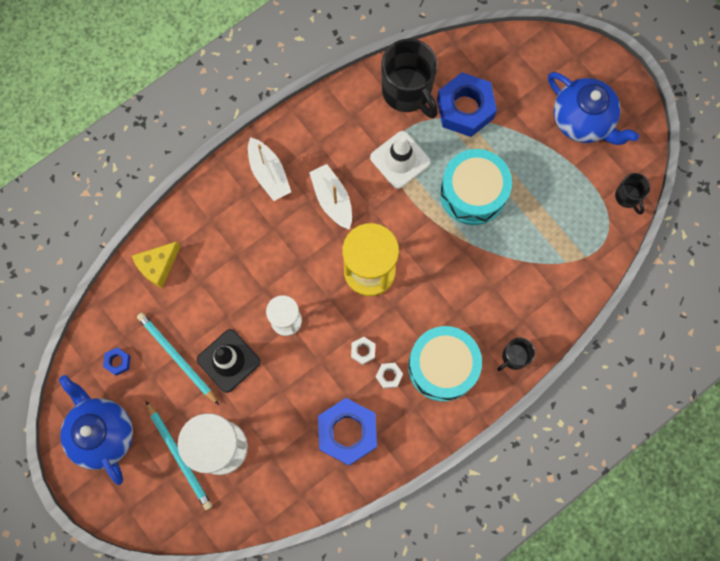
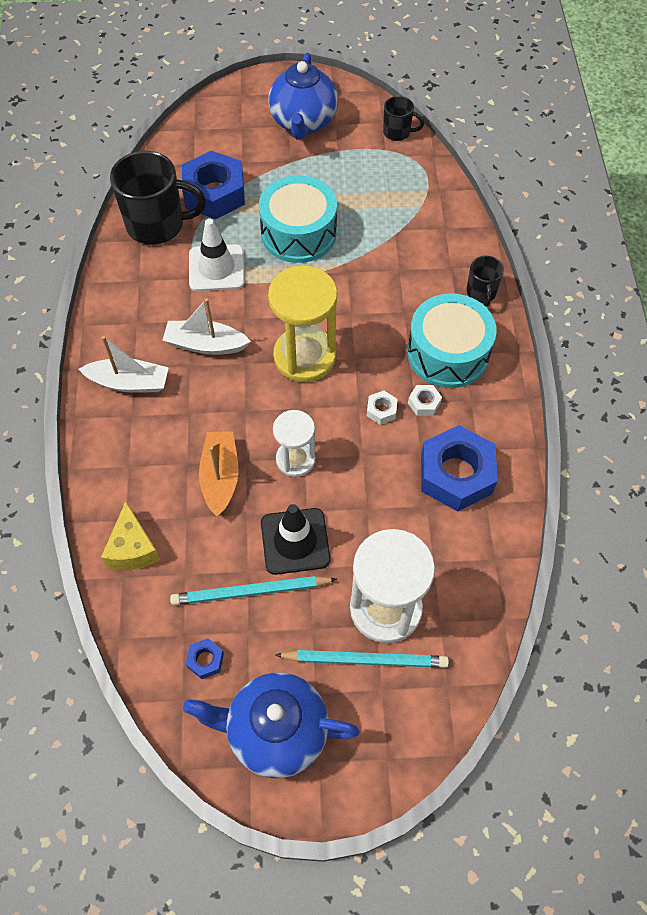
camera: 55 degrees left, 15 degrees down
(241, 282) = (220, 477): none -> orange boat
(583, 121) = (303, 123): blue teapot -> blue teapot turned 105 degrees clockwise

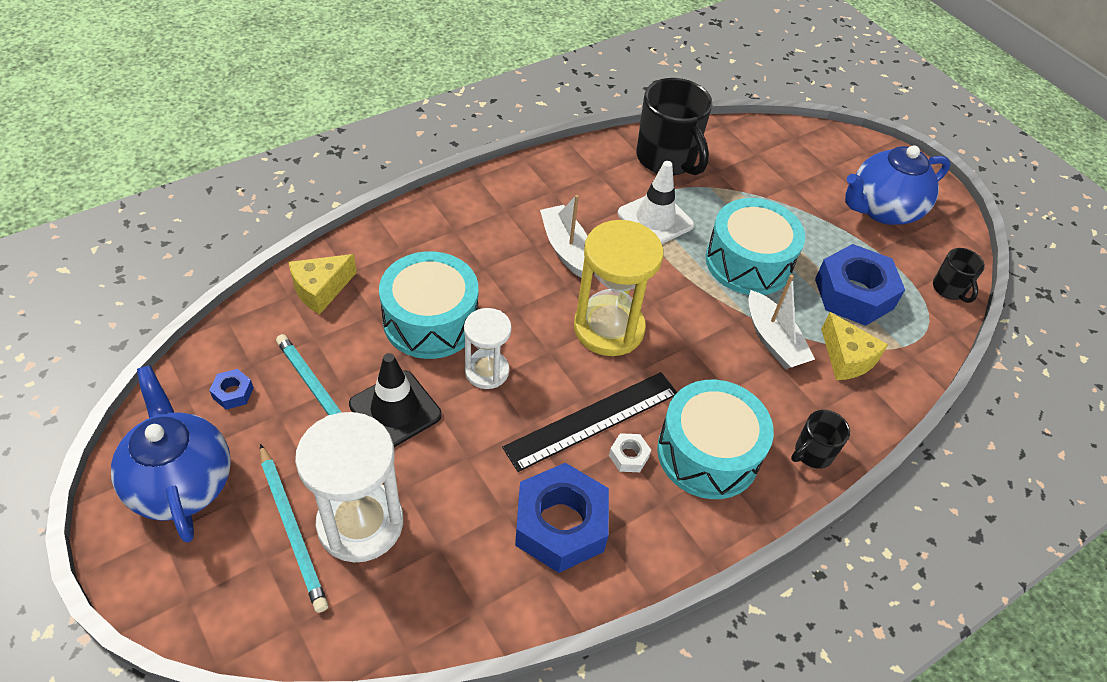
camera: 55 degrees right, 10 degrees down
(129, 382) = (487, 213): white boat -> white boat (773, 340)
(215, 193) = (737, 182): blue nut -> blue nut (854, 294)
(220, 477) = (431, 320): orange boat -> turquoise drum
(381, 410) = (592, 420): white nut -> black ruler
(418, 227) = (846, 358): none -> yellow cheese

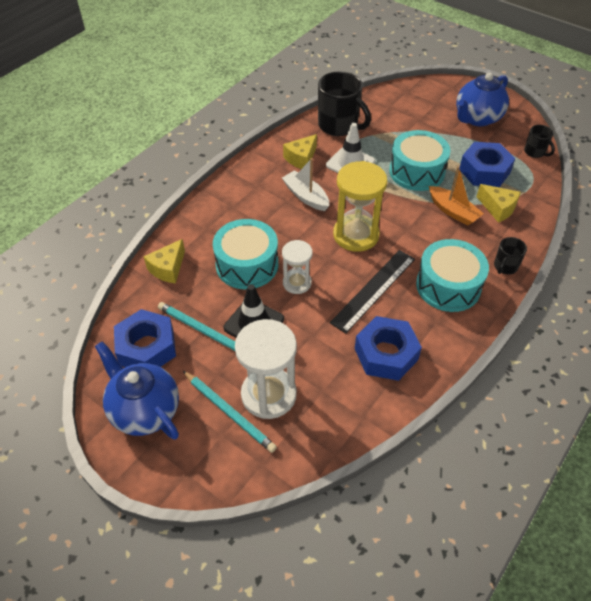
camera: 15 degrees left, 0 degrees up
(233, 393) = (147, 347): blue nut -> blue nut, size x2.35
(588, 190) = (301, 158): none -> yellow cheese
(628, 456) = (405, 303): white nut -> none
(773, 340) = (453, 211): white boat -> orange boat

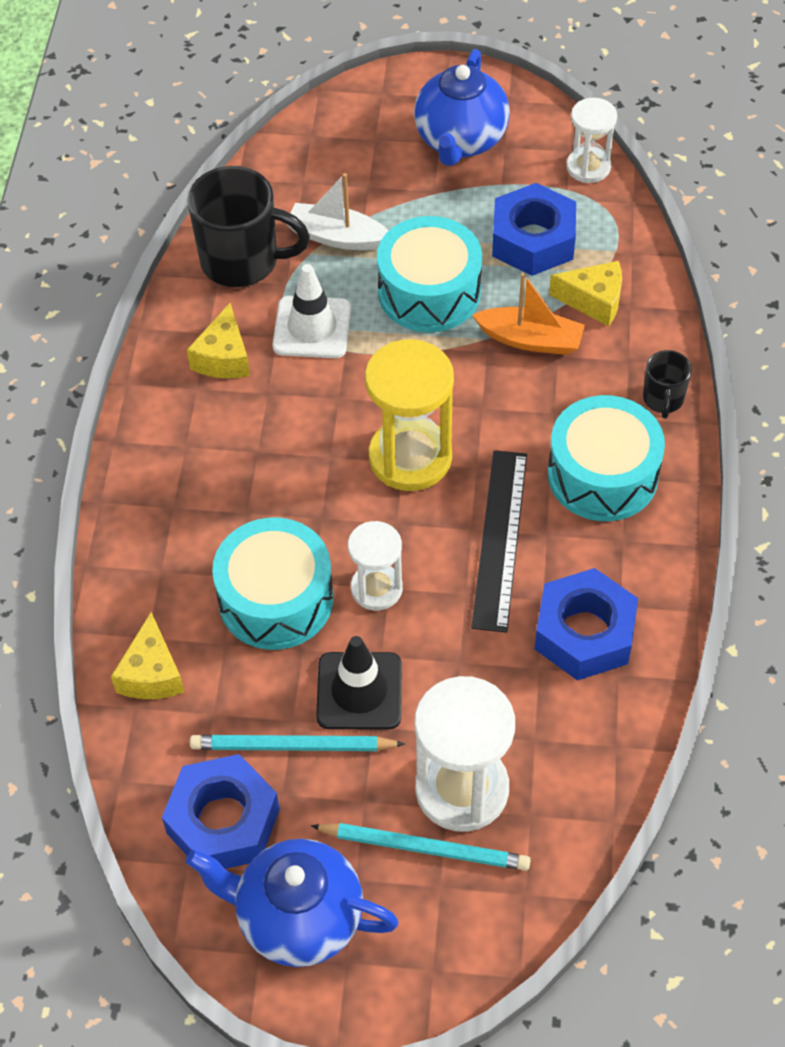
camera: 30 degrees left, 5 degrees up
(306, 196) = (282, 427): white boat -> white boat (337, 237)
(535, 152) = (588, 167): black mug -> white hourglass

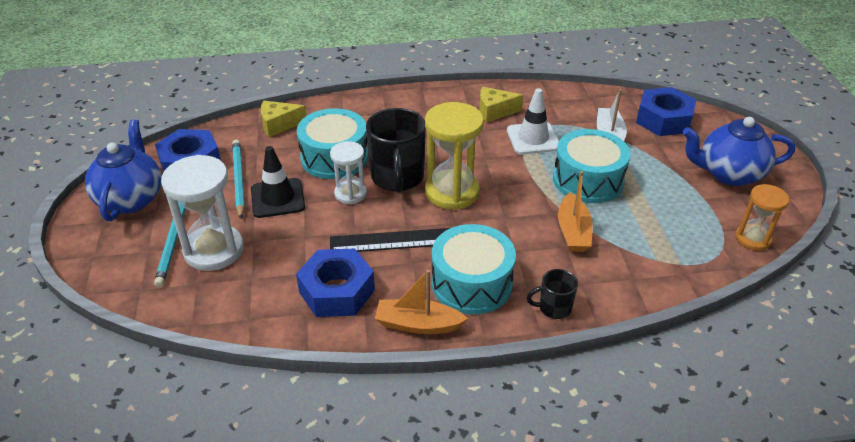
camera: 75 degrees right, 15 degrees down
(242, 261) = (568, 106): black mug -> black mug (397, 178)
(533, 240) = (663, 220): blue nut -> blue nut (663, 120)
(588, 167) = (753, 239): white hourglass -> orange hourglass
(593, 301) = (626, 258): yellow cheese -> none
(663, 548) = (418, 324): none -> orange boat

